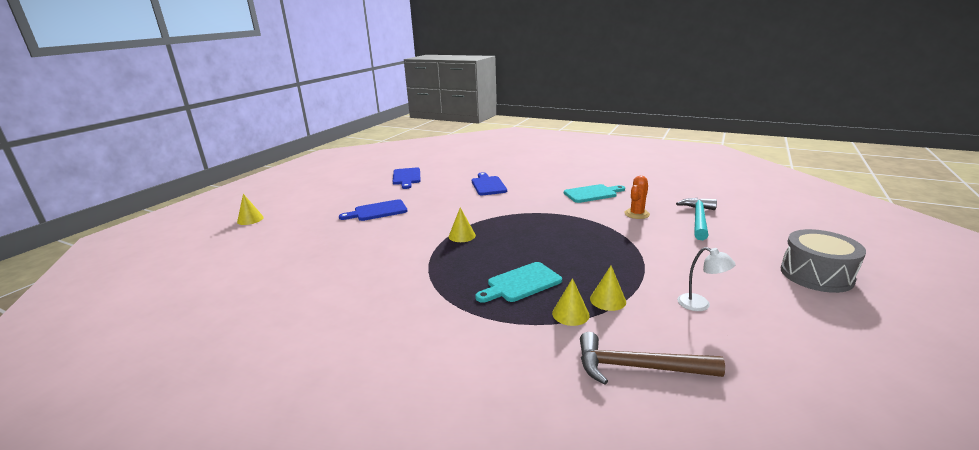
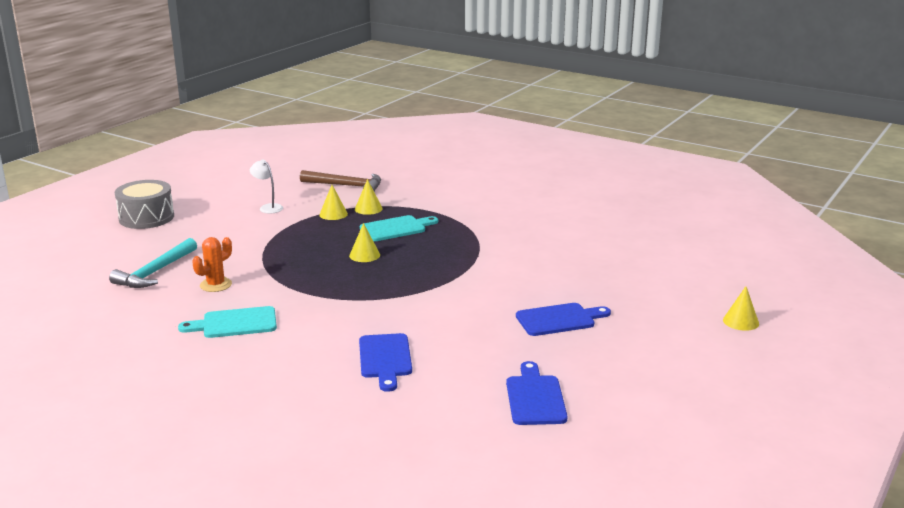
camera: 175 degrees left, 0 degrees up
(462, 236) = (442, 274): yellow cone -> yellow cone (364, 255)

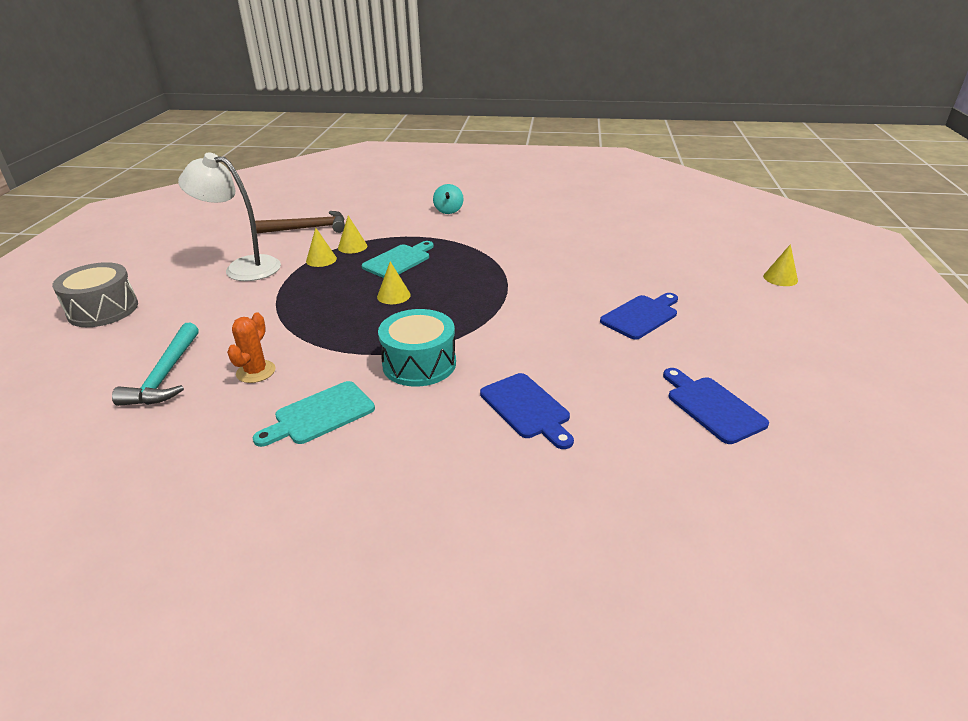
camera: 25 degrees left, 10 degrees up
(268, 207) = (243, 267): white lamp -> white lamp, size x2.05
(335, 309) = (419, 364): none -> turquoise drum
(484, 194) = (448, 210): none -> turquoise spinning top

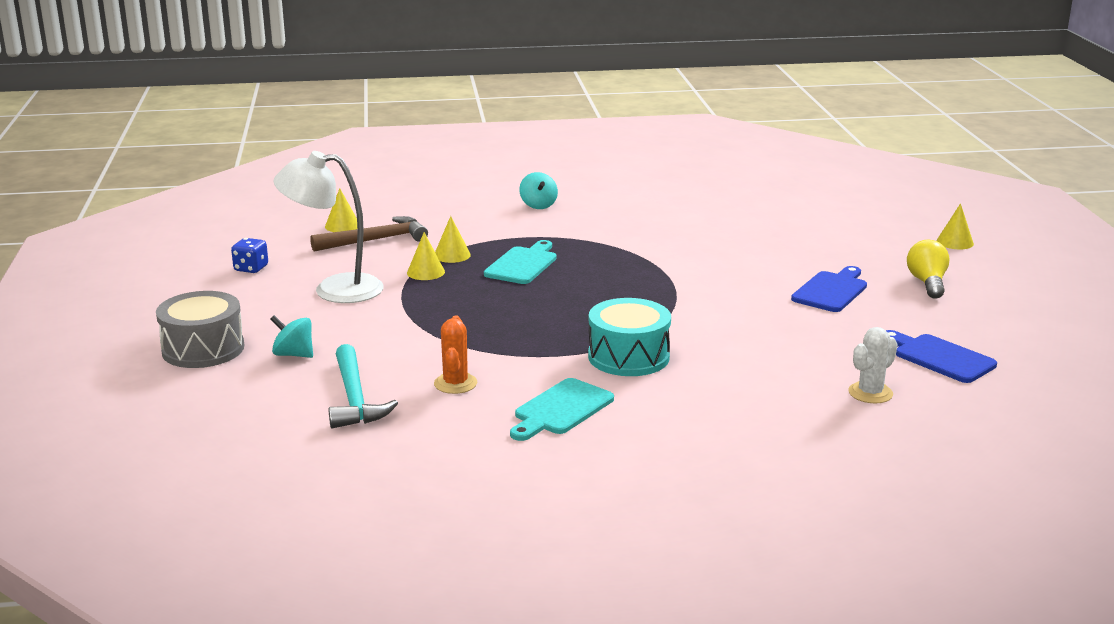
camera: 15 degrees left, 10 degrees down
(160, 324) = (294, 354): none -> turquoise spinning top
(202, 243) = (251, 268): none -> blue dice
(393, 295) = (547, 299): yellow cone -> yellow cone (342, 226)
(527, 408) = (766, 379): blue cutting board -> none
(620, 441) = (870, 393): none -> white cactus
(736, 318) = (927, 283): none -> yellow light bulb

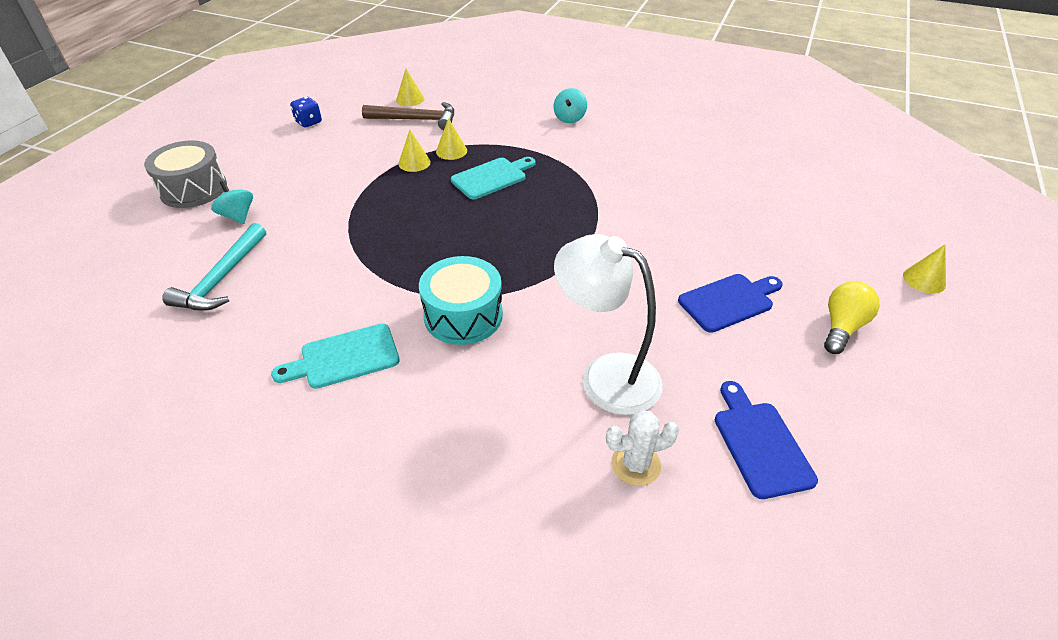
camera: 30 degrees right, 20 degrees up
(334, 289) = (336, 159): white lamp -> white lamp (606, 376)
(455, 383) = (303, 292): orange cactus -> none

